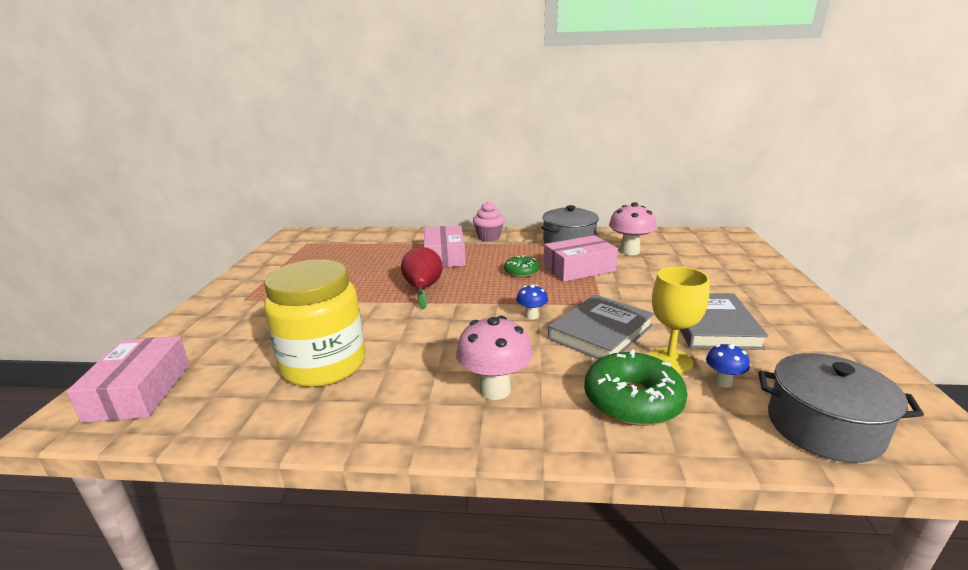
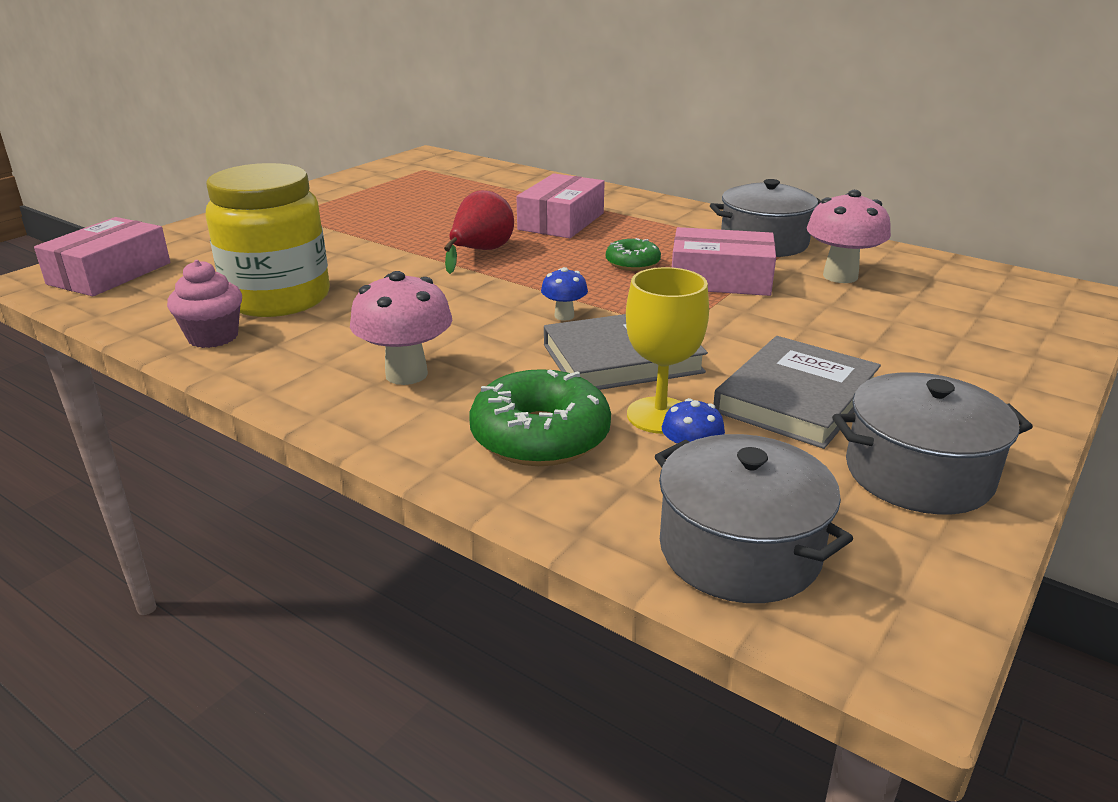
camera: 30 degrees right, 5 degrees up
(489, 237) = (656, 211): pink cupcake -> pink cupcake (213, 337)
(817, 347) = (918, 473): none -> grey pot

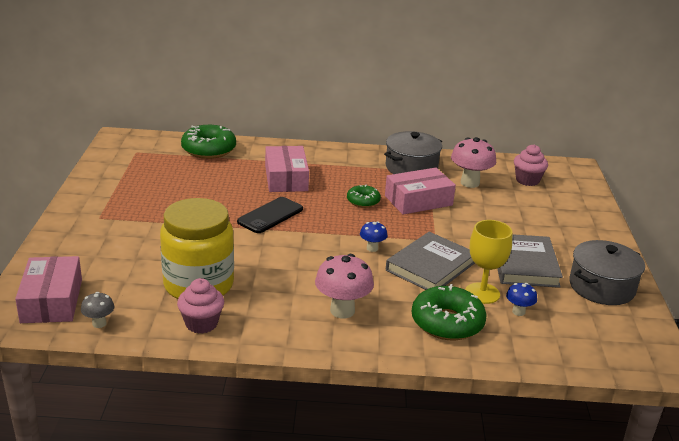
camera: 35 degrees left, 0 degrees up
(113, 306) = (99, 323): none -> grey mushroom
(480, 252) = (270, 215): red pear -> black phone
(508, 180) = (209, 149): none -> green donut
(739, 550) = (578, 346): grey pot -> none
(956, 293) = (527, 180): none -> pink cupcake

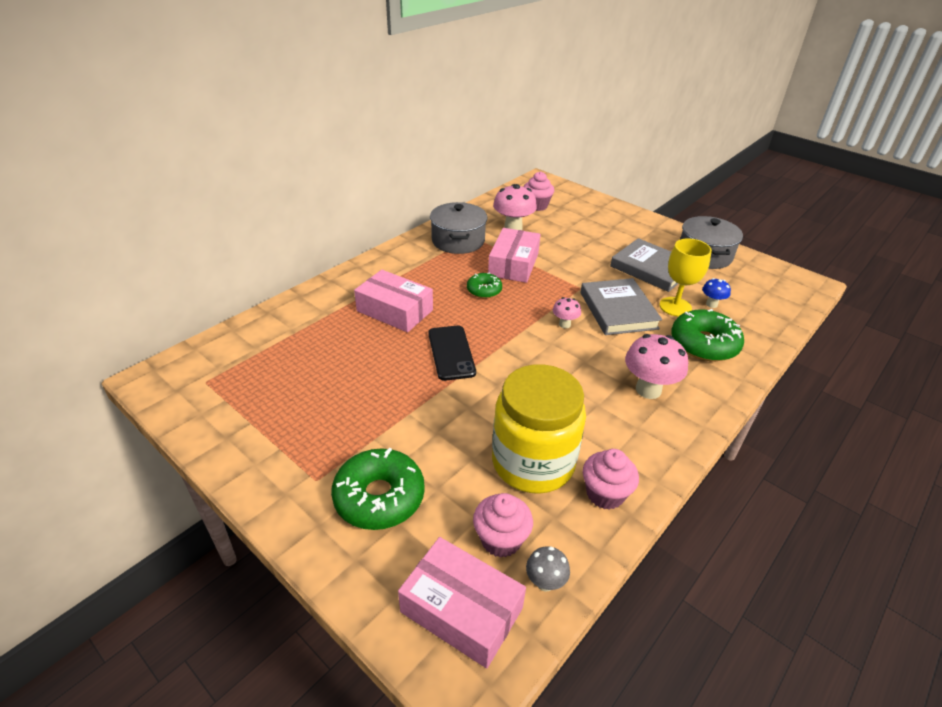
camera: 50 degrees left, 10 degrees up
(117, 296) = (501, 539): none -> pink cupcake
(209, 149) = (275, 329): green donut -> green donut (379, 497)
(372, 248) = (564, 324): blue mushroom -> pink mushroom

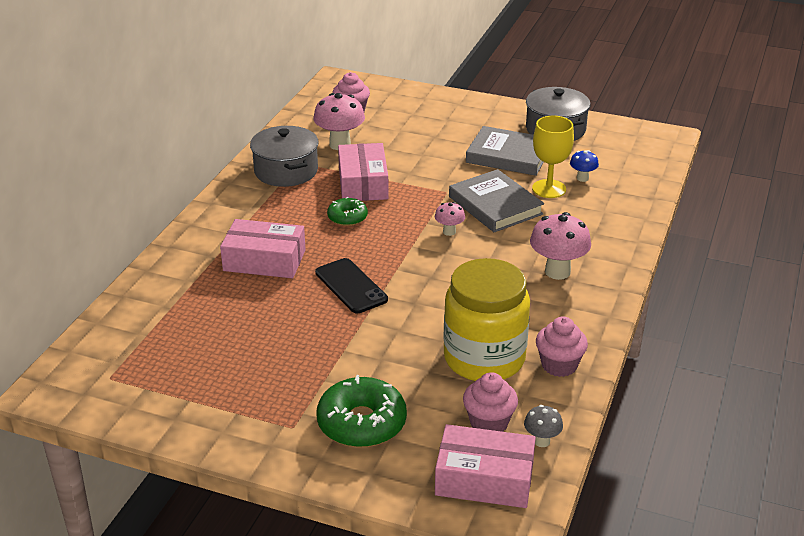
camera: 20 degrees left, 5 degrees down
(704, 344) = (590, 218): green donut -> none

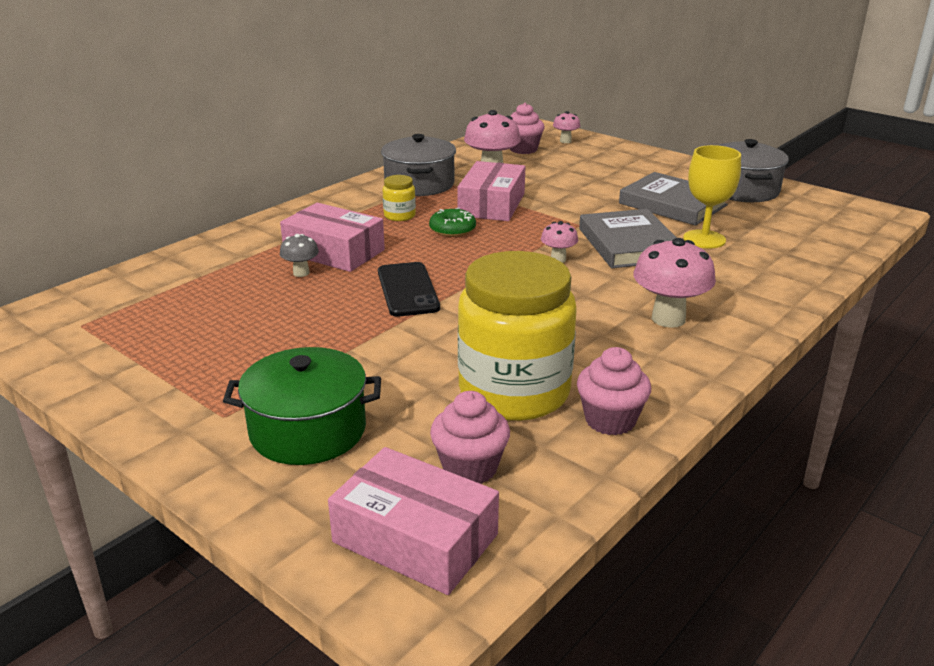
camera: 20 degrees right, 5 degrees down
(293, 210) = (399, 216): none -> yellow jar
(361, 423) = (308, 430): green donut -> green pot
(383, 95) = (565, 141): none -> pink mushroom
(541, 441) = (528, 508): grey mushroom -> grey mushroom (301, 273)
(582, 178) = (752, 236): blue mushroom -> none

